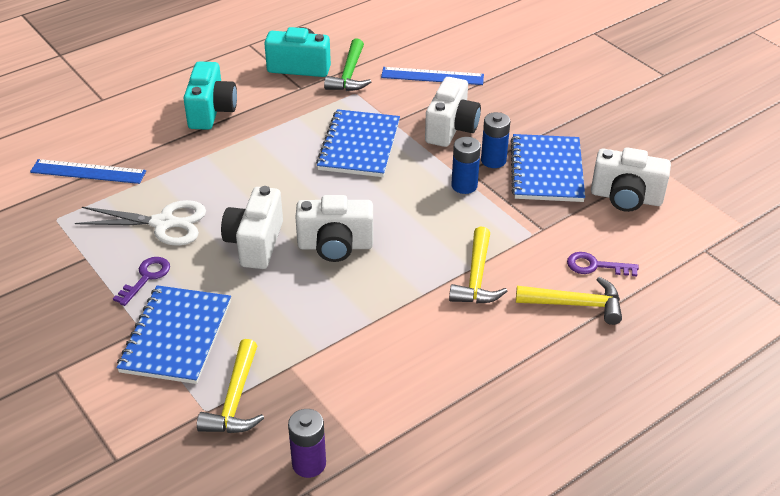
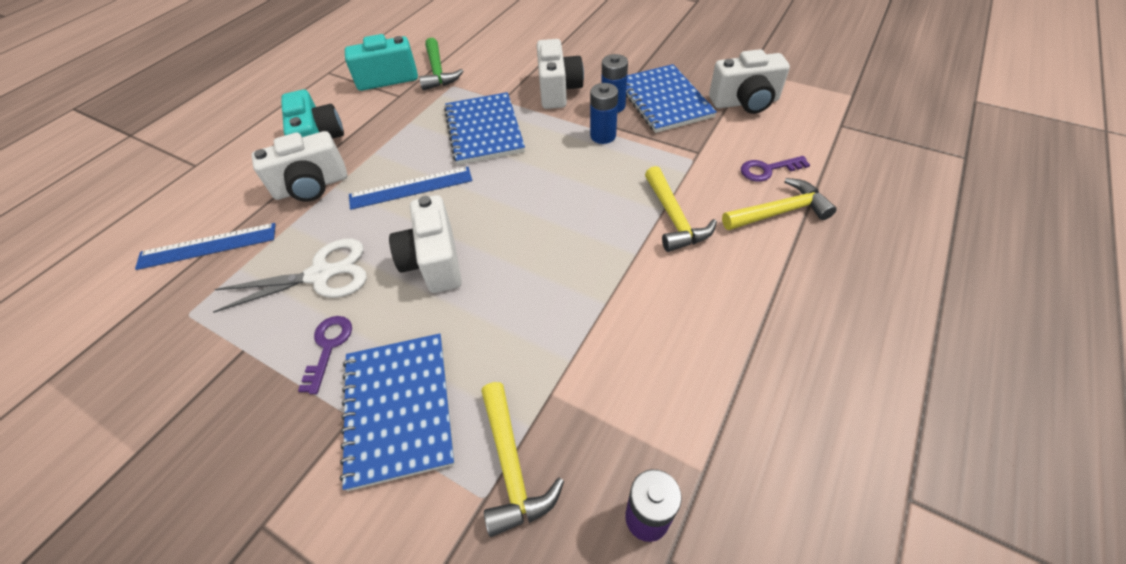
camera: 20 degrees left, 10 degrees up
(335, 246) = (519, 235): white camera -> white camera (312, 186)
(432, 76) = (513, 53): blue ruler -> blue ruler (411, 188)

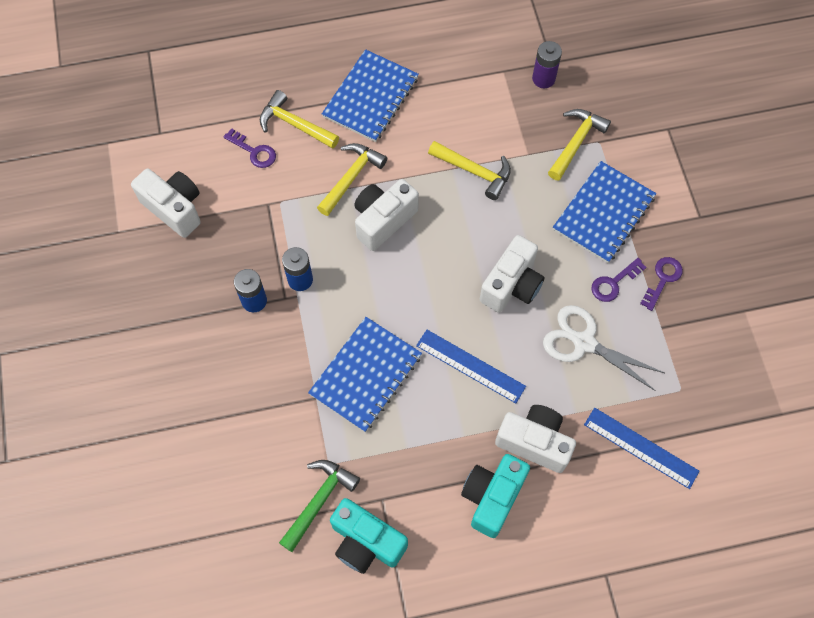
camera: 135 degrees left, 15 degrees up
(270, 399) = (663, 279): none -> purple key
(558, 90) = (265, 362): white camera -> white camera (383, 220)
(582, 321) = (474, 171): none -> yellow hammer
(664, 100) = (216, 268): blue notebook -> blue notebook (370, 97)

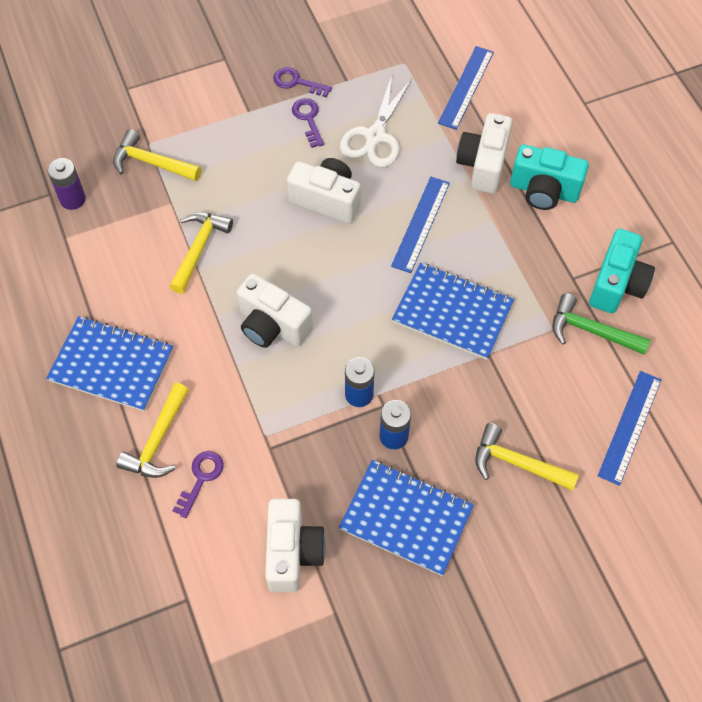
camera: 100 degrees left, 5 degrees down
(174, 208) = (292, 552): white camera -> white camera turned 150 degrees clockwise
(211, 509) = (629, 427): none -> blue ruler
(351, 177) = (222, 366): yellow hammer -> yellow hammer (516, 463)
(603, 213) = (232, 133): blue notebook -> blue notebook (406, 518)
(613, 283) = (308, 119): purple key -> purple key turned 150 degrees counterclockwise

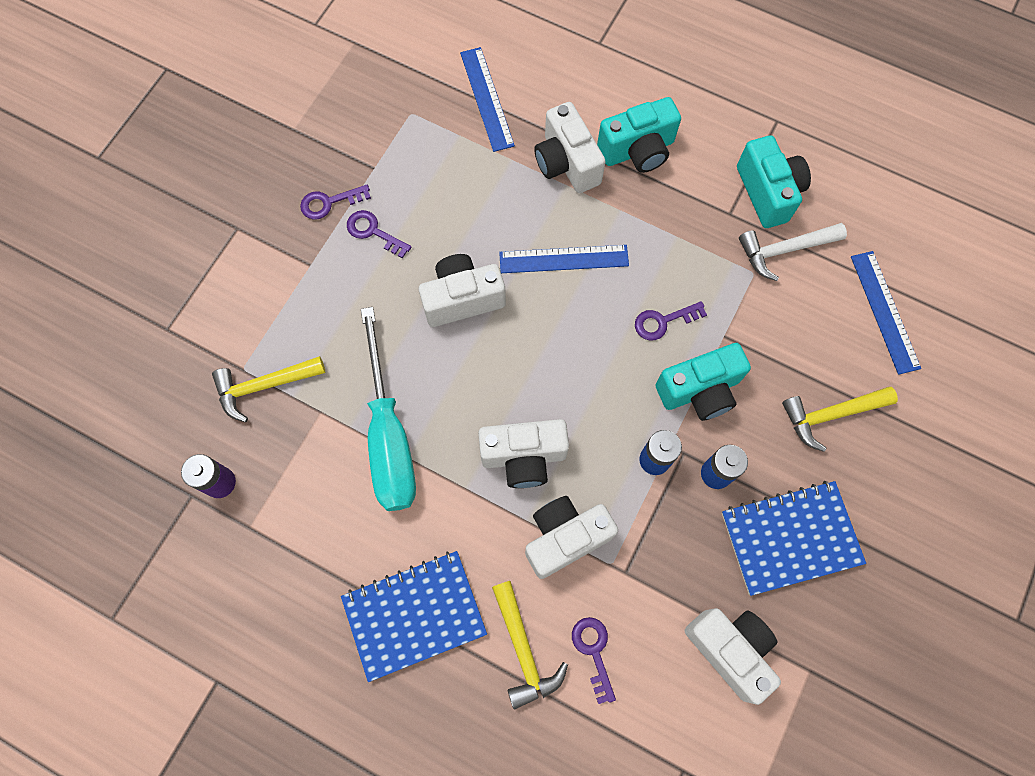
camera: 40 degrees left, 10 degrees up
(199, 248) = (389, 436): yellow hammer -> turquoise screwdriver
(251, 395) = (565, 538): none -> white camera
(375, 136) = (449, 204): white scissors -> none
(420, 224) = (564, 259): blue ruler -> blue ruler turned 75 degrees counterclockwise
(435, 375) = (699, 390): none -> turquoise camera
(452, 313) = (663, 321): blue notebook -> purple key
(590, 331) = (784, 250): green hammer -> white hammer

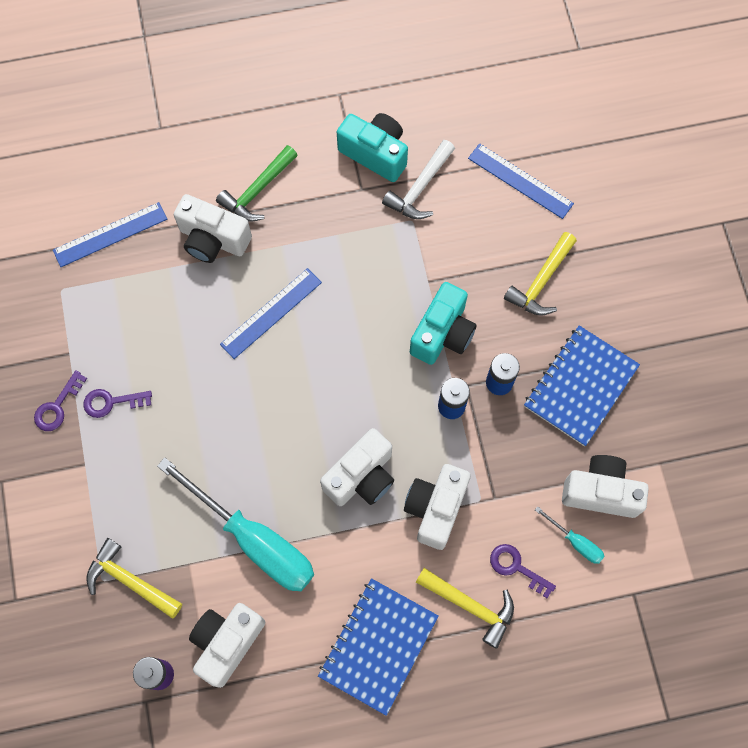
camera: 40 degrees left, 0 degrees up
(264, 386) = (129, 580): yellow hammer -> yellow hammer turned 90 degrees clockwise
(462, 299) = (222, 400): white camera -> white camera (227, 642)
(486, 99) = (110, 235): blue ruler -> blue ruler turned 60 degrees counterclockwise
(638, 150) = (257, 191): turquoise camera -> green hammer
(663, 321) = (378, 304): purple key -> none
(668, 675) = (575, 542): none -> turquoise screwdriver

